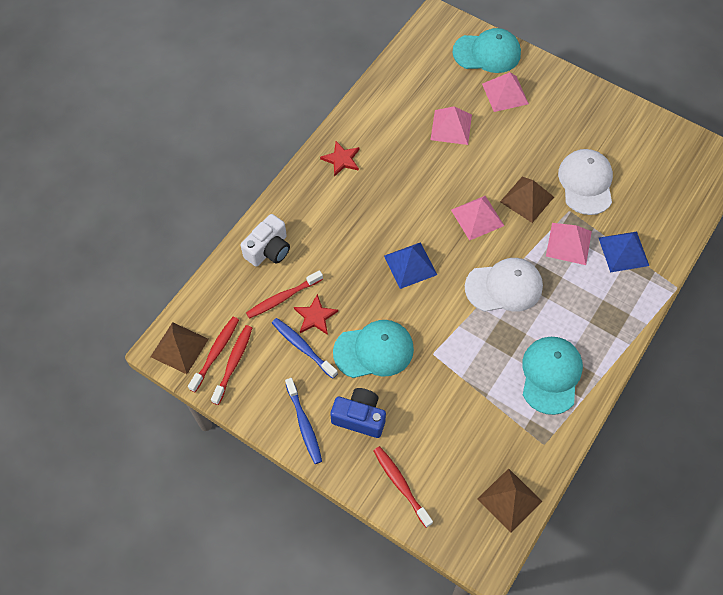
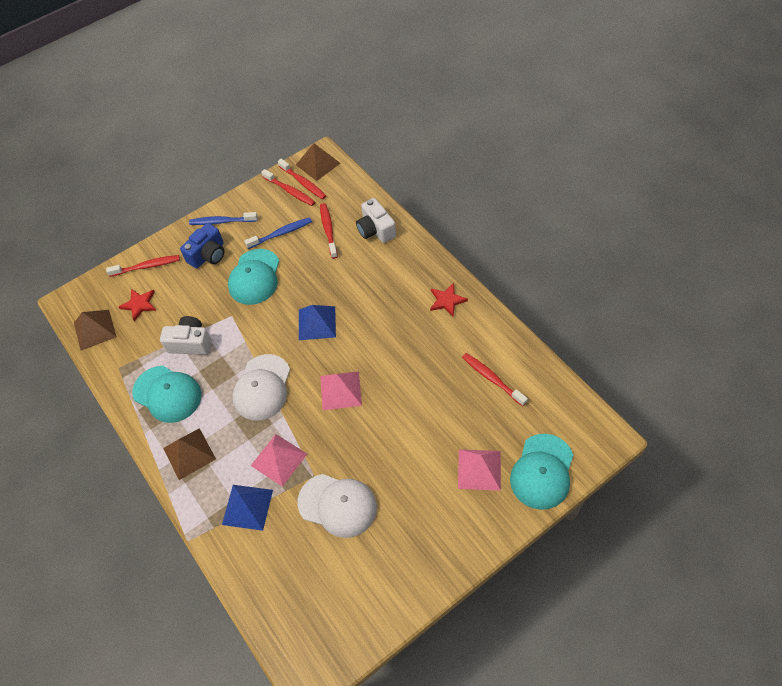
camera: 115 degrees right, 5 degrees down
(315, 316) = (302, 247): red star -> red star (139, 304)
(415, 104) = (492, 379): none -> red toothbrush
(451, 127) = (452, 402): pink pyramid -> none
(483, 380) = (190, 343): none -> white camera
(527, 199) = (342, 441): brown pyramid -> brown pyramid (189, 453)

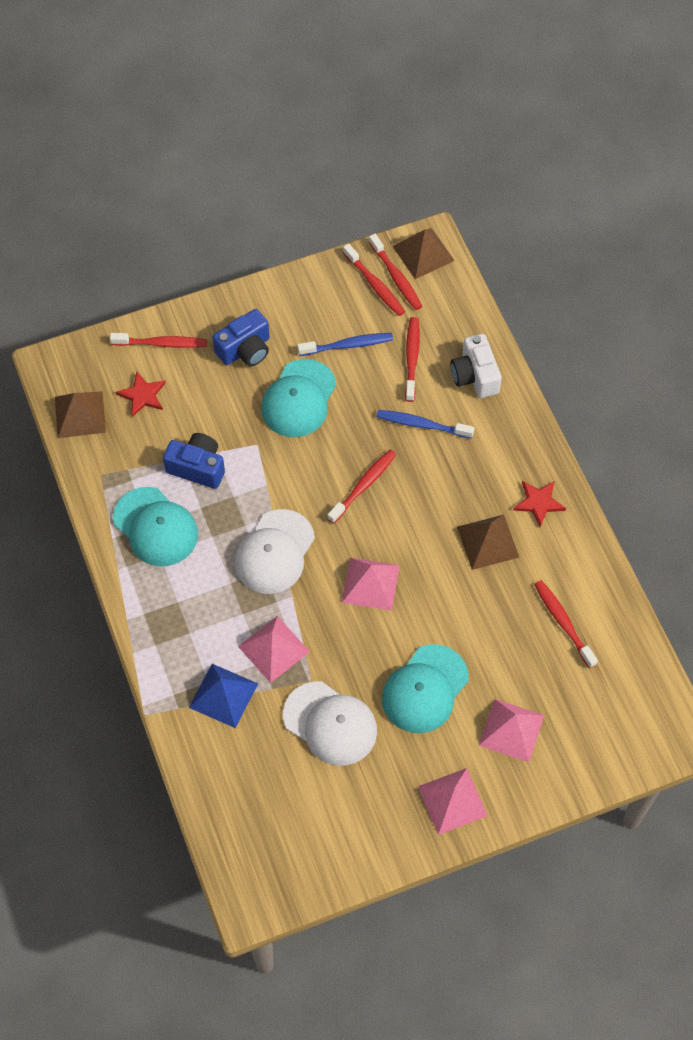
camera: 10 degrees right, 5 degrees up
(189, 453) = (167, 610): brown pyramid -> brown pyramid (488, 542)
(190, 343) = (197, 467): white camera -> blue camera
(222, 221) = (274, 305): blue toothbrush -> blue toothbrush (422, 425)
(317, 323) = (363, 486): blue pyramid -> red toothbrush
(450, 539) = (452, 801): none -> pink pyramid
(542, 471) = (586, 754): turquoise cap -> turquoise cap (425, 689)

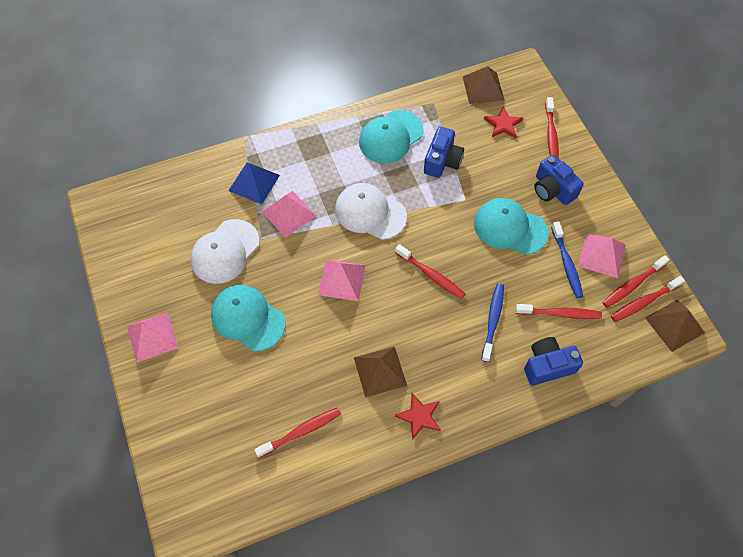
camera: 90 degrees right, 0 degrees up
(475, 376) = (547, 366): white camera -> blue camera
(511, 730) = (206, 384): pink pyramid -> pink pyramid (601, 255)

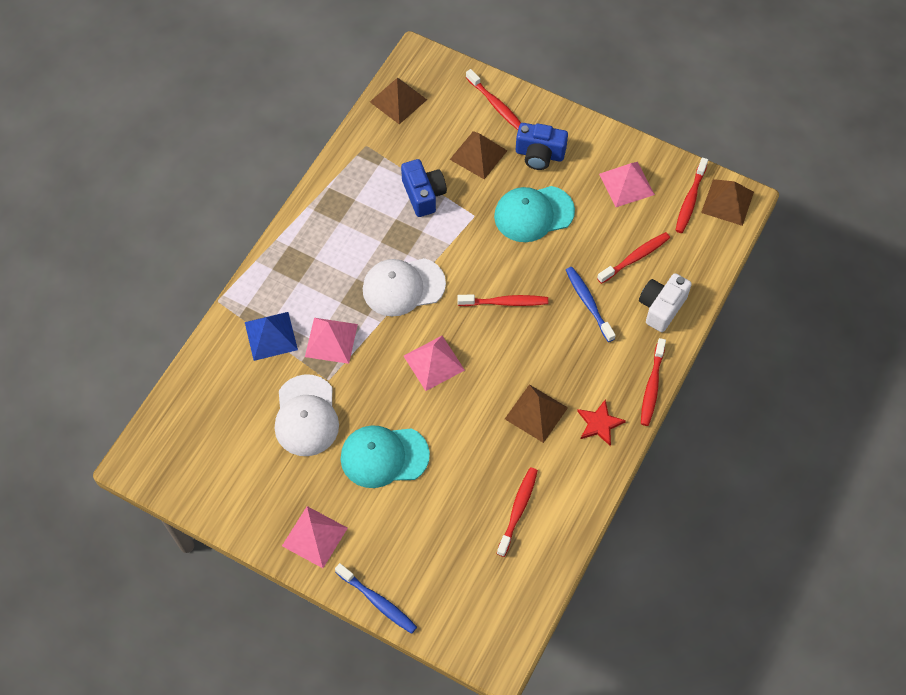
camera: 40 degrees left, 0 degrees up
(391, 137) = (357, 204): turquoise cap -> none
(503, 124) = (446, 123): red star -> none
(506, 160) = (478, 155): none -> brown pyramid
(547, 366) = (661, 307): blue camera -> white camera
(566, 263) = (605, 211): blue toothbrush -> blue toothbrush (377, 601)
(632, 285) = (670, 192): red toothbrush -> red toothbrush (652, 386)

